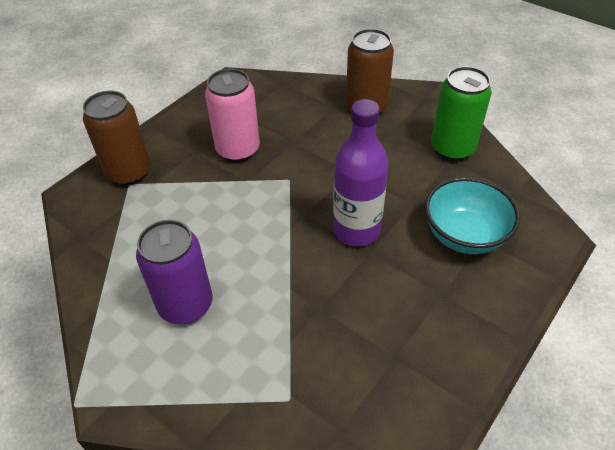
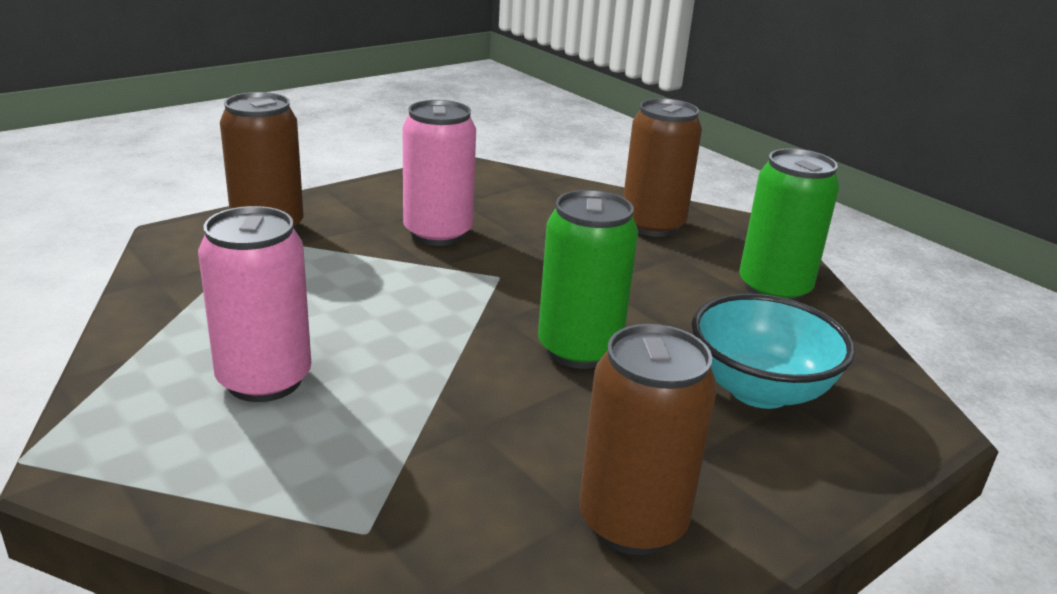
camera: 10 degrees right, 20 degrees down
(186, 305) = (264, 380): purple can -> pink can
(356, 230) = (579, 350): purple bottle -> green can
(424, 353) = (632, 523): none -> brown can

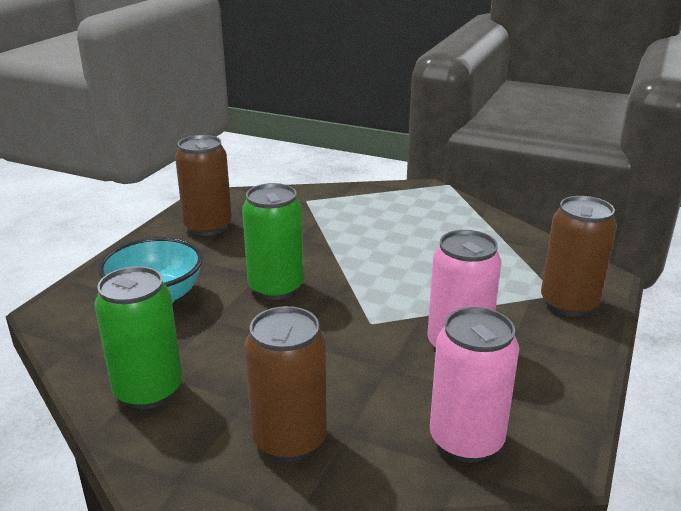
camera: 155 degrees right, 0 degrees up
(264, 380) = (412, 226): pink can -> pink can (466, 440)

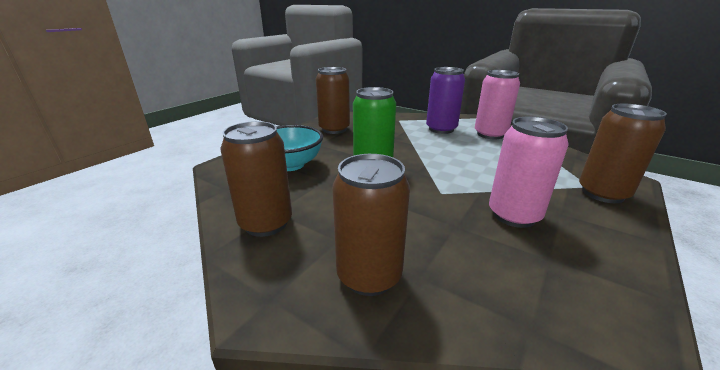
camera: 10 degrees right, 0 degrees up
(148, 391) = (266, 223): green can -> brown can
(370, 214) = (441, 129): none -> purple can
(466, 440) = (533, 297): pink can -> pink can (490, 134)

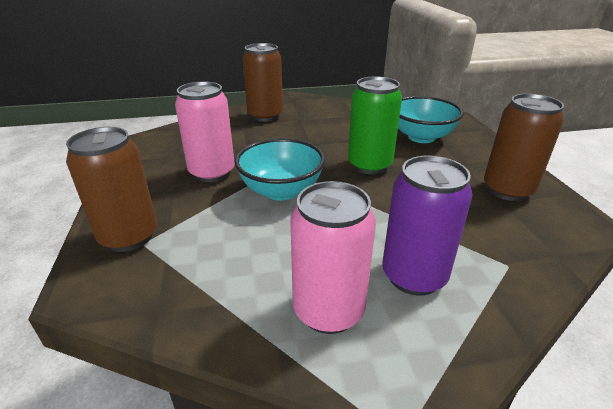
camera: 135 degrees right, 5 degrees up
(266, 223) = (346, 110): brown can -> none
(462, 176) = (281, 191): none -> turquoise bowl

